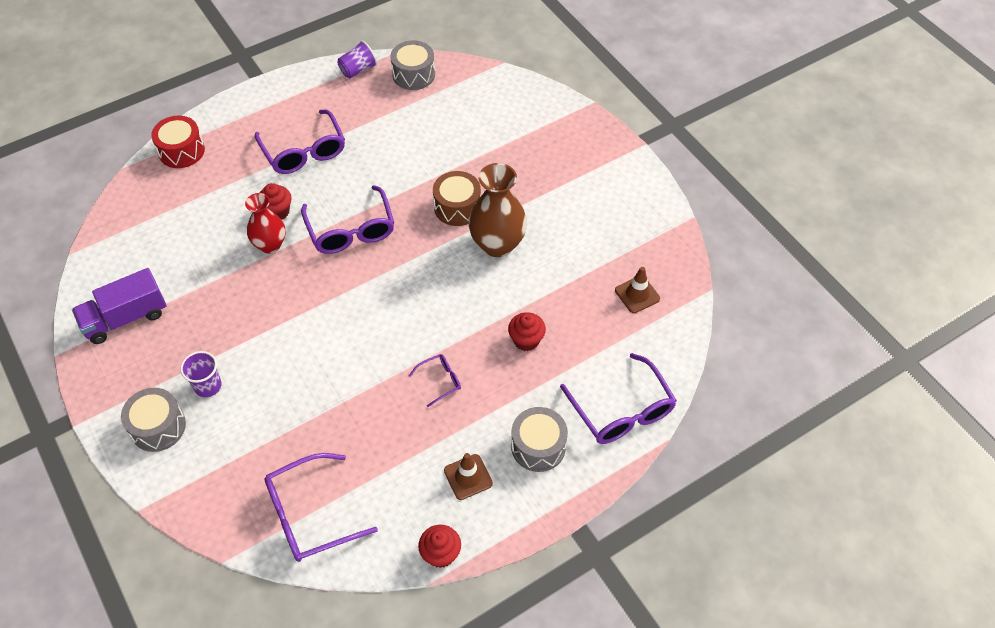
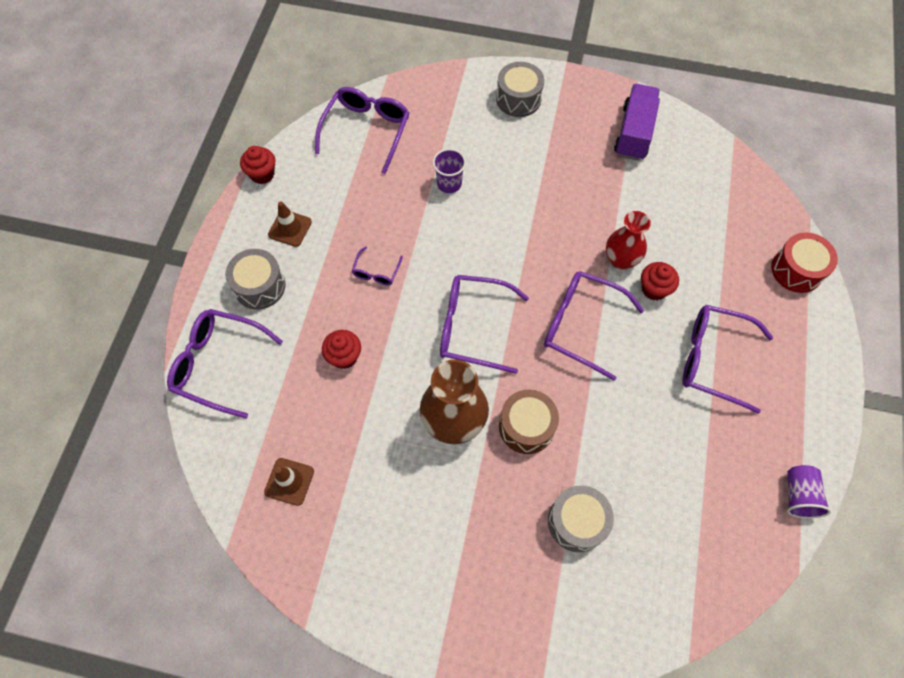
camera: 135 degrees right, 10 degrees up
(208, 386) = (523, 141): purple cup -> purple cup (449, 184)
(414, 75) = (746, 544): grey drum -> grey drum (577, 522)
(419, 286) = (472, 327): none -> purple glasses

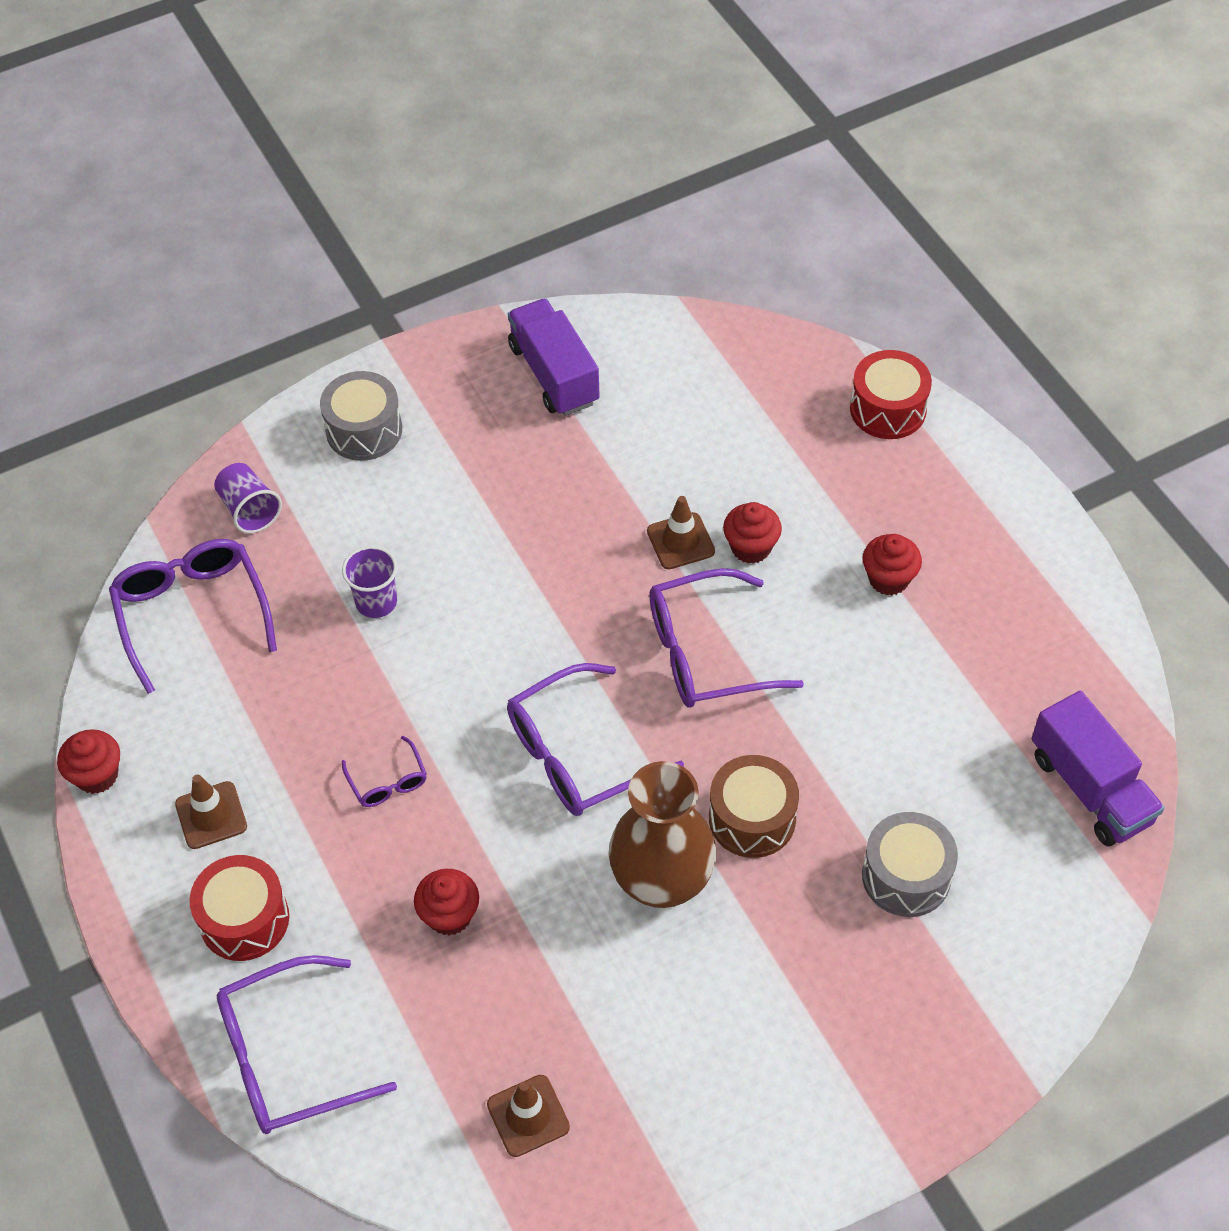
camera: 40 degrees left, 10 degrees down
(259, 286) = (244, 919): grey drum -> red drum
(620, 260) = (680, 541): red vase -> brown traffic cone
(713, 359) = (888, 579): purple glasses -> red cupcake
(722, 560) = (1090, 788): none -> purple truck
(798, 495) = (1104, 657): purple cup -> purple cup (249, 510)

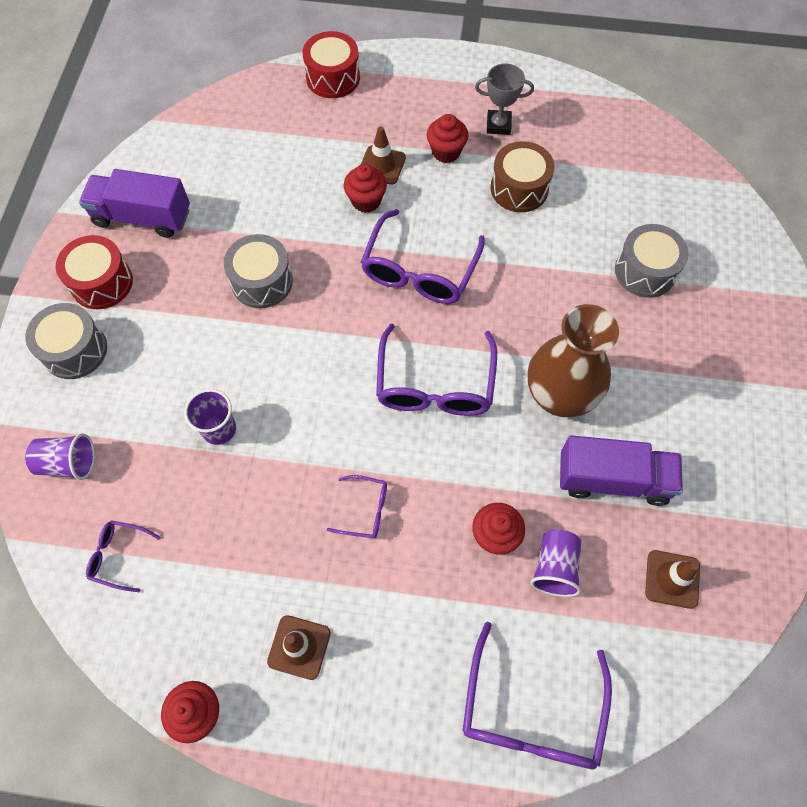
camera: 55 degrees left, 10 degrees up
(192, 613) = (119, 556): purple glasses -> purple glasses, size x0.49
(244, 919) = (401, 675): red drum -> red drum (102, 282)
(456, 992) = (554, 567): none -> purple cup
(568, 524) = (262, 281): none -> grey drum
(680, 541) = (329, 232): brown traffic cone -> brown traffic cone (382, 165)
(752, 818) = (551, 321): brown drum -> brown drum (519, 188)
(978, 606) = (498, 125): none -> grey trophy
(1090, 788) = (651, 154): purple truck -> purple truck (613, 479)

